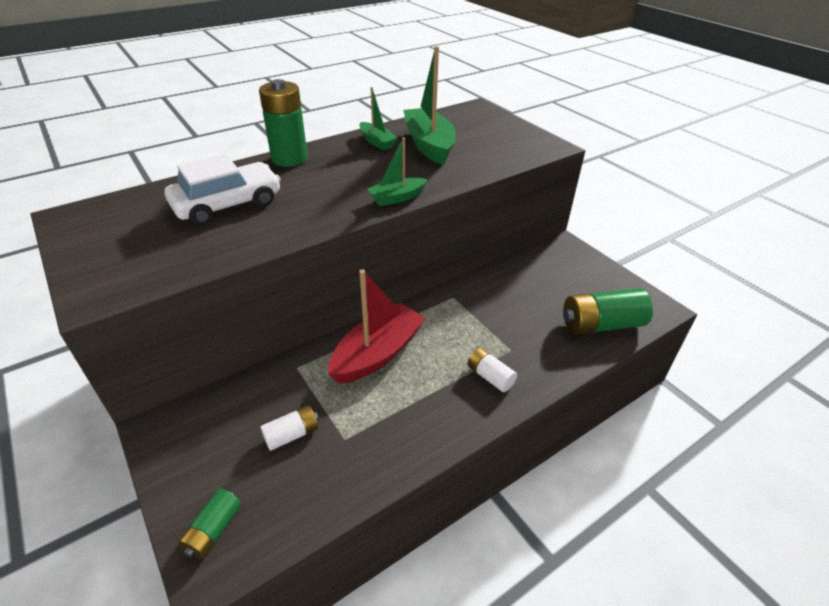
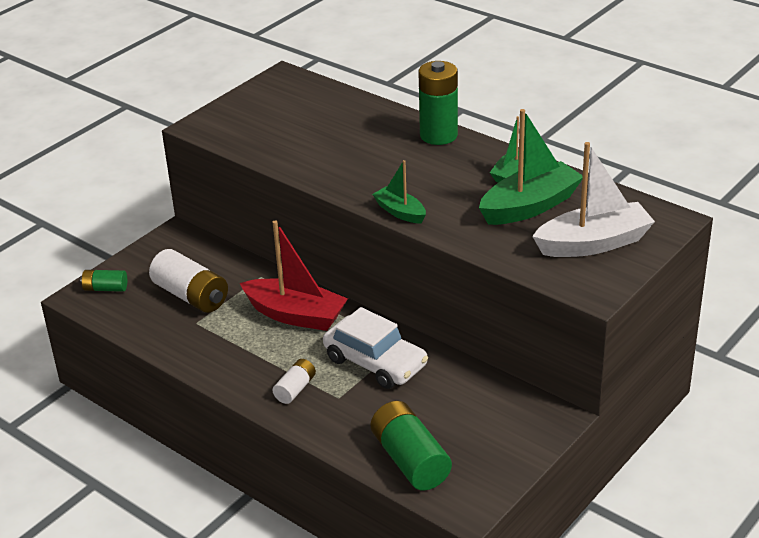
camera: 75 degrees right, 5 degrees down
(227, 204) = (338, 132): white car -> white car (375, 362)
(292, 434) = (191, 296): white battery -> white battery, size x1.83
(492, 134) = (593, 243): none -> white boat

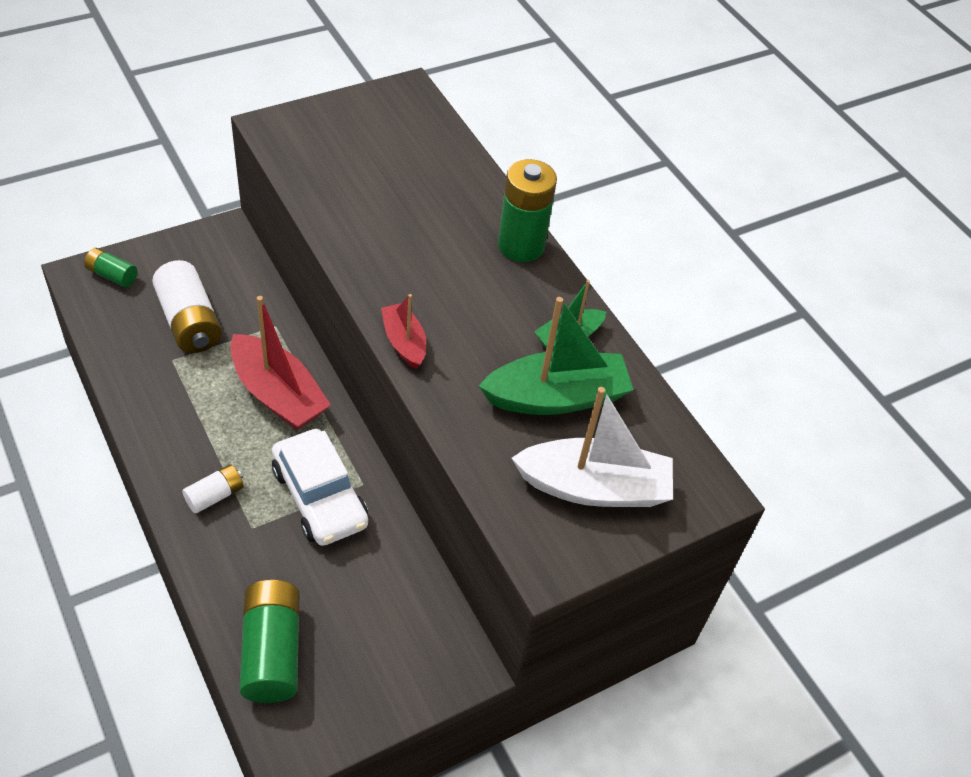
camera: 15 degrees right, 15 degrees up
(400, 212) = (404, 342): green boat -> red boat

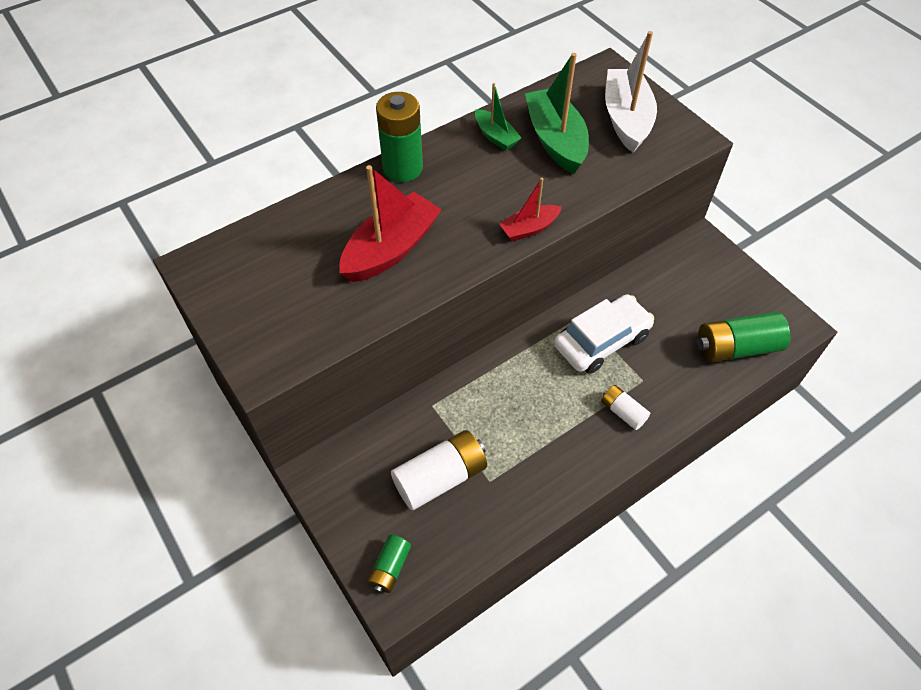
camera: 90 degrees left, 5 degrees up
(278, 394) = (510, 388): red boat -> red boat (391, 249)

